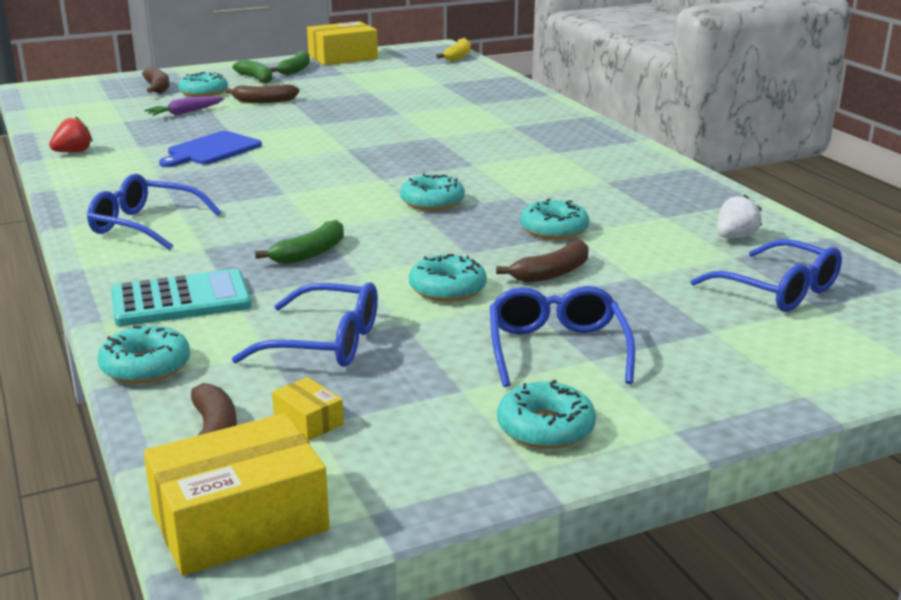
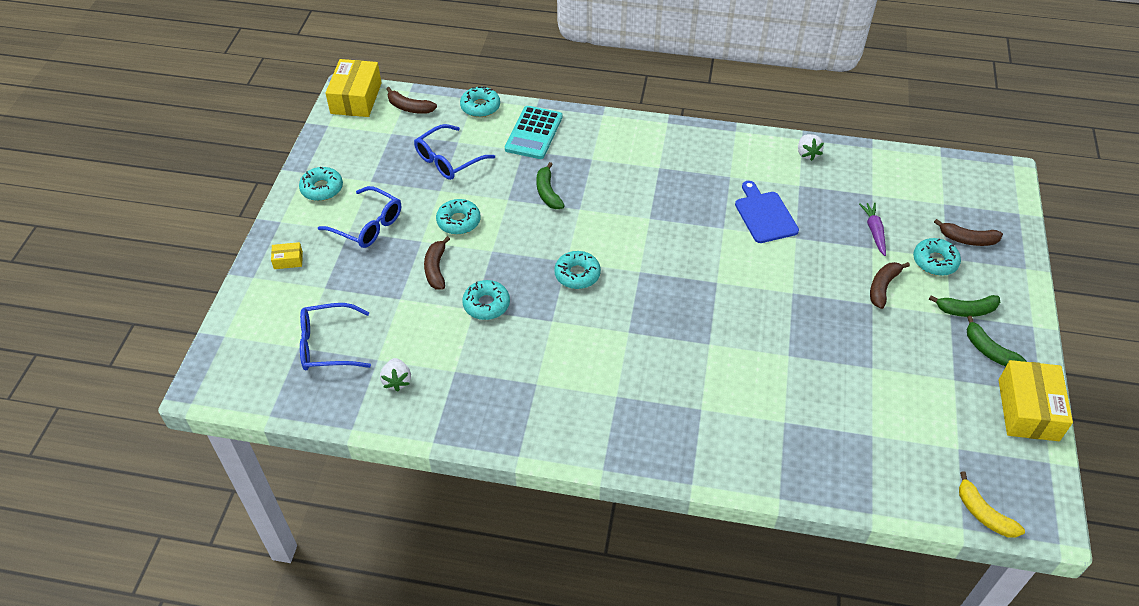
camera: 125 degrees right, 25 degrees up
(73, 152) = (807, 154): red strawberry -> white strawberry
(145, 225) = (643, 148): blue glasses -> none
(308, 421) = (395, 133): yellow box -> yellow box (288, 260)

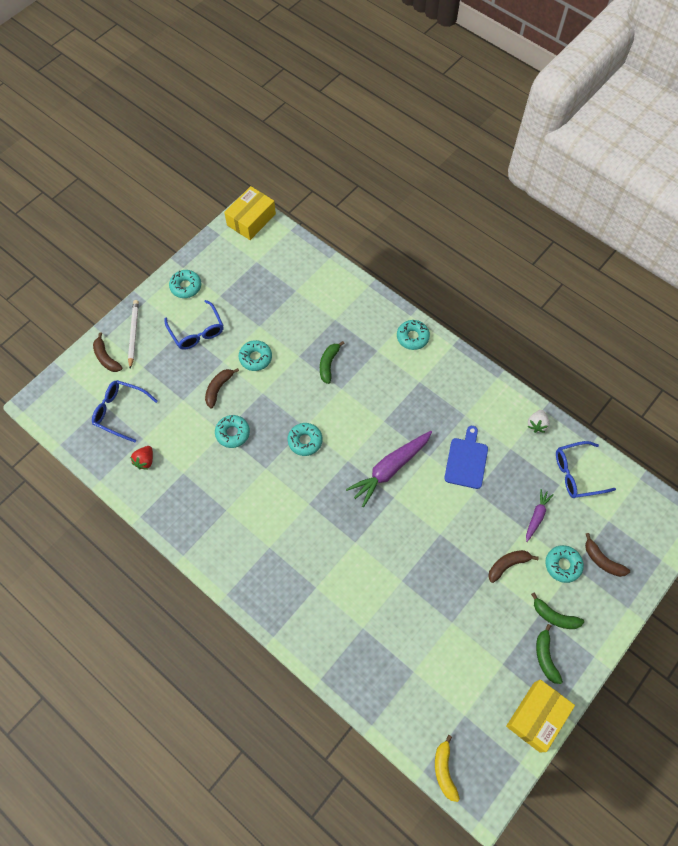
camera: 30 degrees right, 15 degrees up
(288, 260) = (133, 334): yellow box -> white pencil
(397, 381) = (145, 461): white strawberry -> red strawberry
(409, 107) = (281, 245): brown banana -> brown banana (106, 358)
(448, 160) = (280, 303): blue glasses -> blue glasses (577, 473)
(480, 107) = (329, 267): turquoise donut -> turquoise donut (412, 337)
(534, 133) = (351, 308): turquoise calculator -> none
(691, 258) = (390, 469): none -> purple carrot

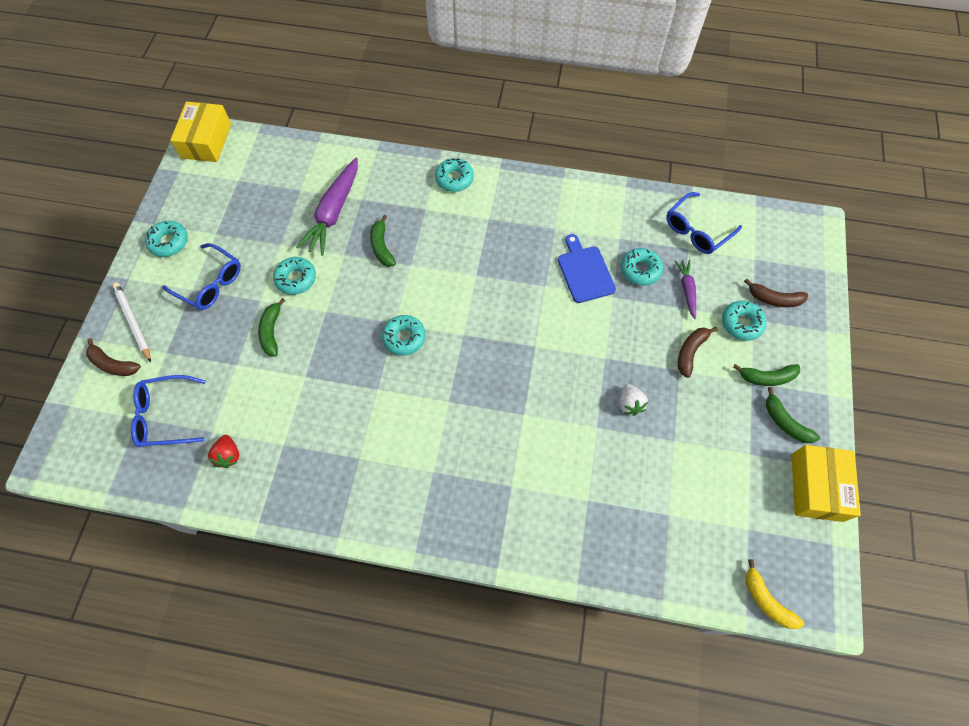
camera: 30 degrees left, 0 degrees up
(218, 388) = (272, 331): brown banana -> green banana
(232, 433) = (317, 371): turquoise donut -> turquoise donut (640, 270)
(390, 469) = (513, 320): purple carrot -> purple carrot (334, 212)
(536, 424) = (629, 203): white strawberry -> white strawberry (629, 404)

